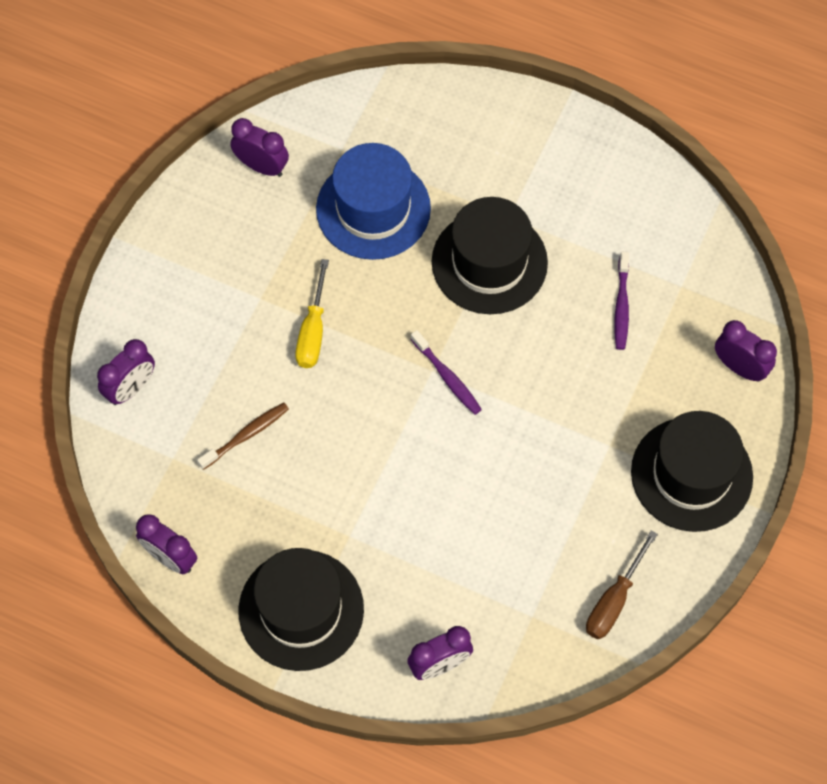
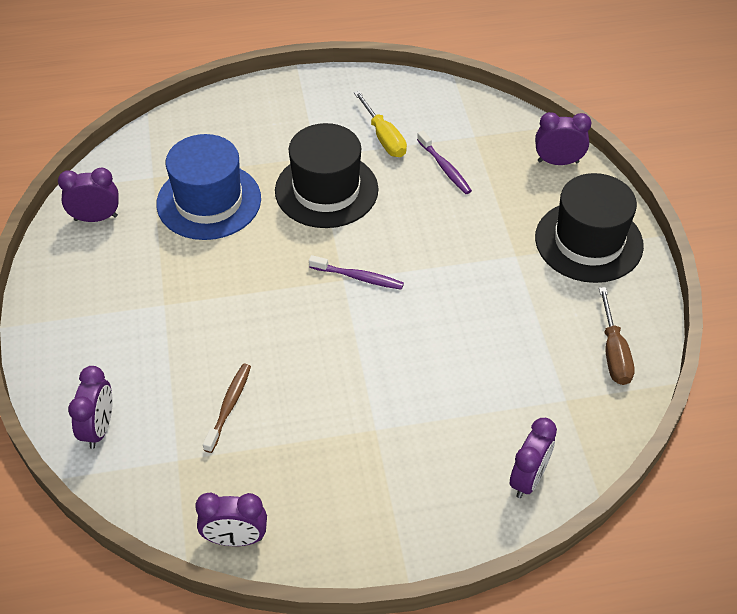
camera: 35 degrees left, 15 degrees down
(301, 610) = (382, 509): black hat -> none
(313, 331) = (226, 303): yellow screwdriver -> yellow screwdriver (384, 137)

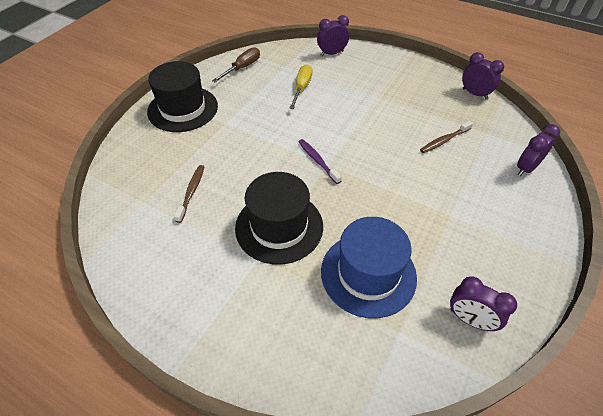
camera: 140 degrees left, 0 degrees up
(384, 137) = (197, 241): yellow screwdriver -> yellow screwdriver (301, 88)
(444, 168) = (191, 192): purple toothbrush -> brown toothbrush
(558, 162) = (129, 154): purple clock -> none

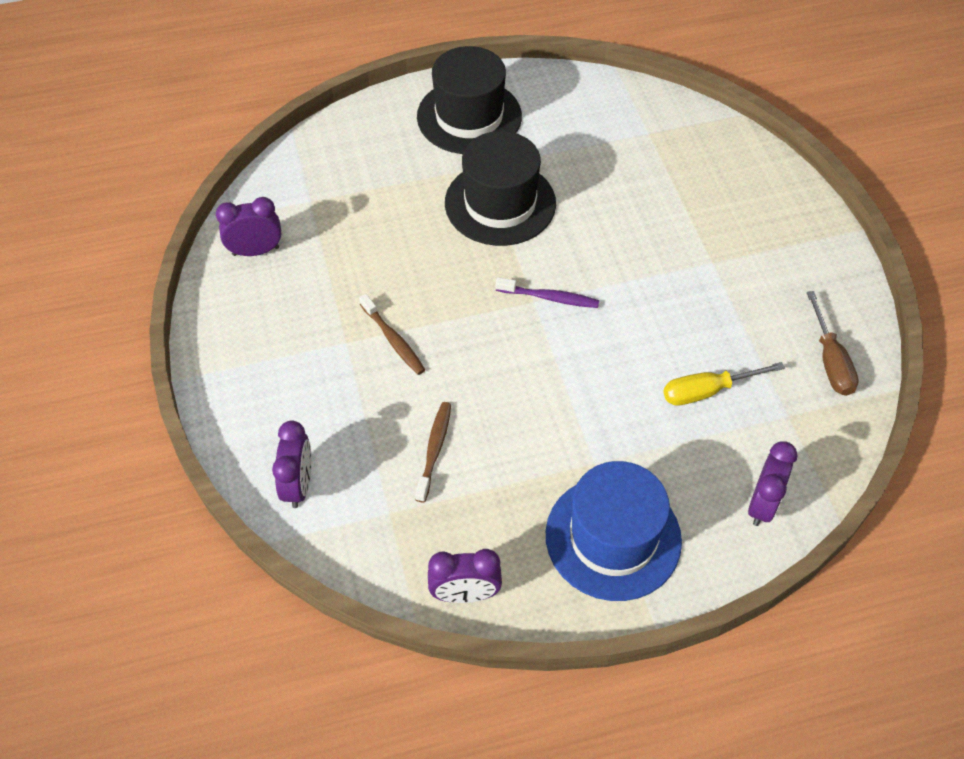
camera: 135 degrees right, 5 degrees up
(183, 109) = (786, 241): black hat -> black hat (469, 116)
(191, 192) = (622, 170): brown toothbrush -> brown toothbrush (393, 340)
(301, 88) = (707, 391): yellow screwdriver -> yellow screwdriver turned 105 degrees clockwise
(368, 274) = (375, 224): blue hat -> blue hat (613, 537)

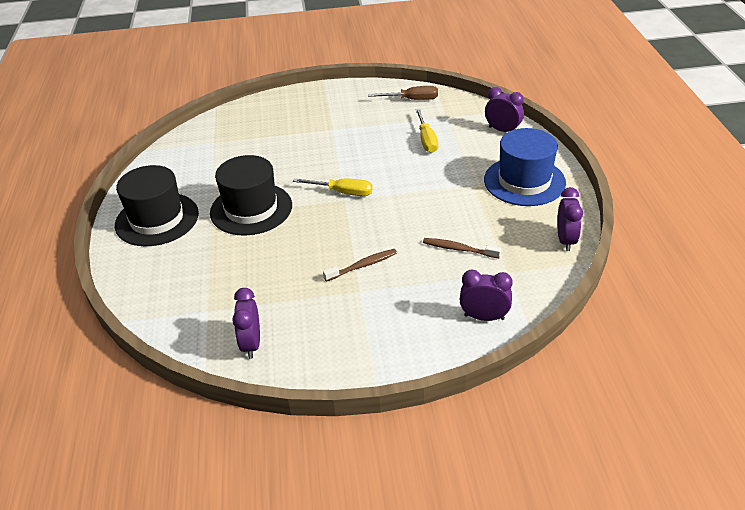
camera: 80 degrees left, 15 degrees down
(549, 298) = (343, 192): purple toothbrush -> yellow screwdriver

